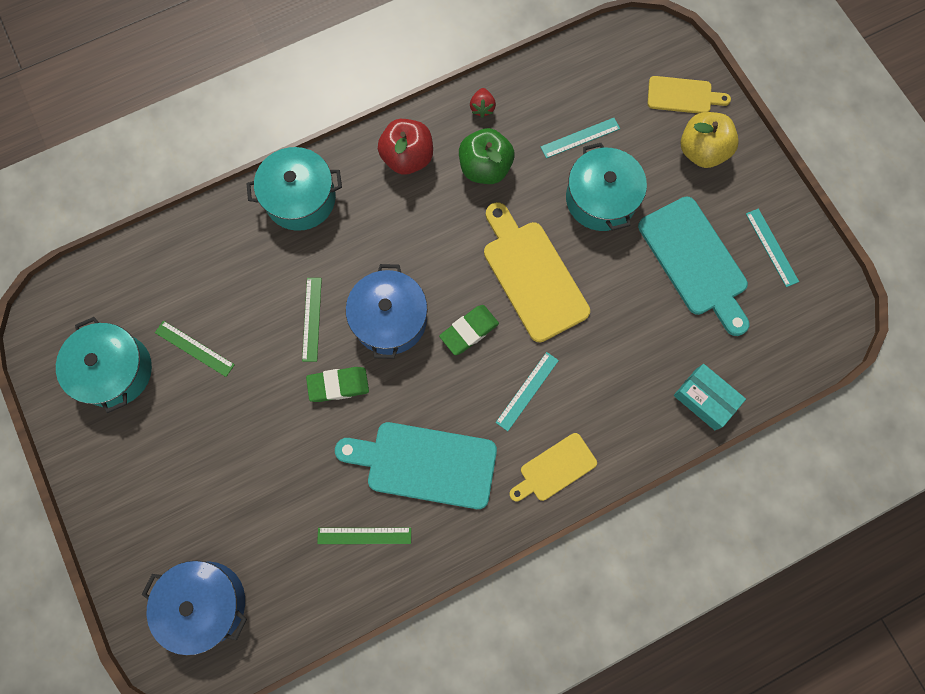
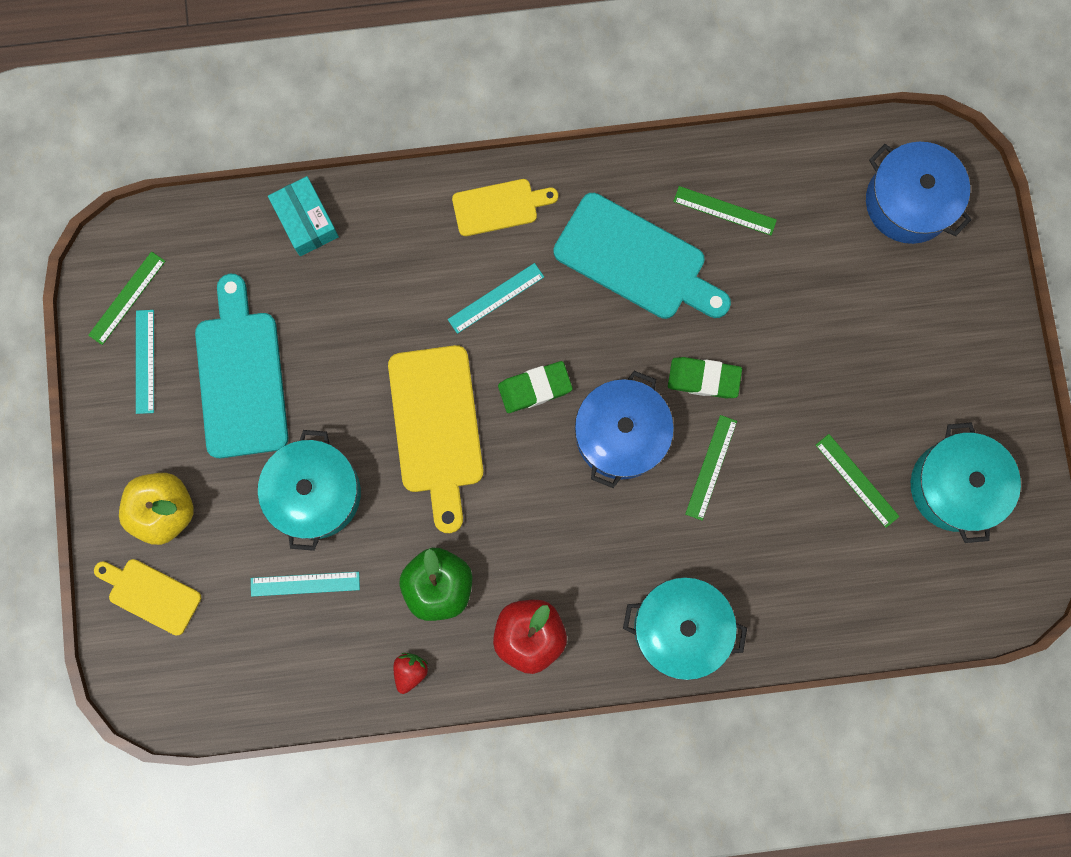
camera: 160 degrees left, 5 degrees up
(810, 289) = (127, 298): none -> green ruler

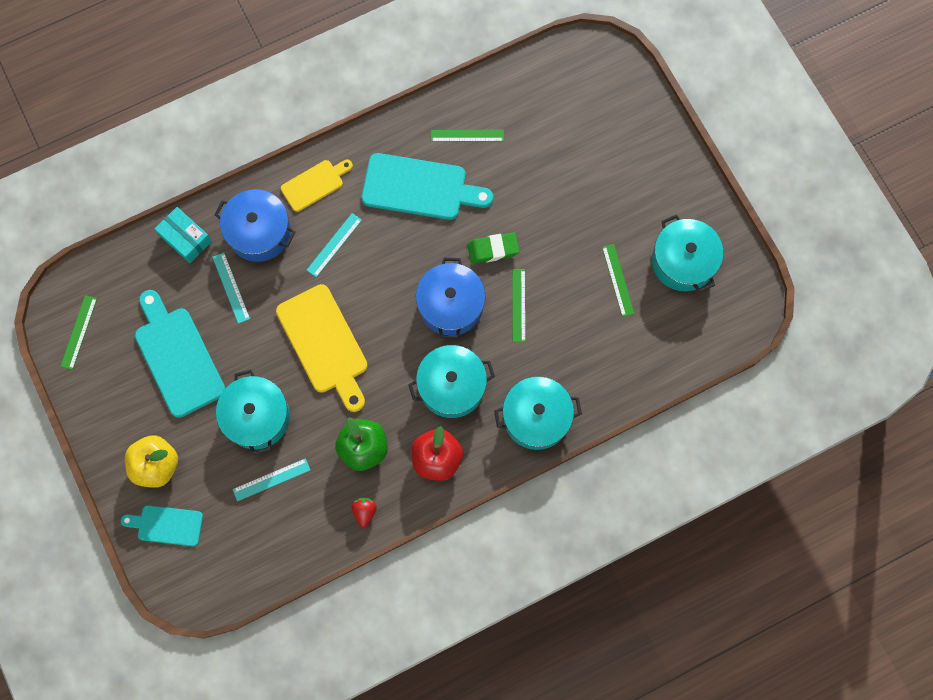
camera: 20 degrees left, 5 degrees down
(145, 361) = (106, 370): turquoise ruler -> turquoise ruler (231, 287)
(151, 594) = (166, 525): yellow cutting board -> turquoise cutting board
(535, 388) = (382, 295): green eraser -> none
(583, 545) = (452, 386): none -> turquoise pot
(857, 480) = (618, 280): green ruler -> green ruler turned 45 degrees clockwise
(908, 202) = (586, 89): blue pot -> blue pot (259, 232)

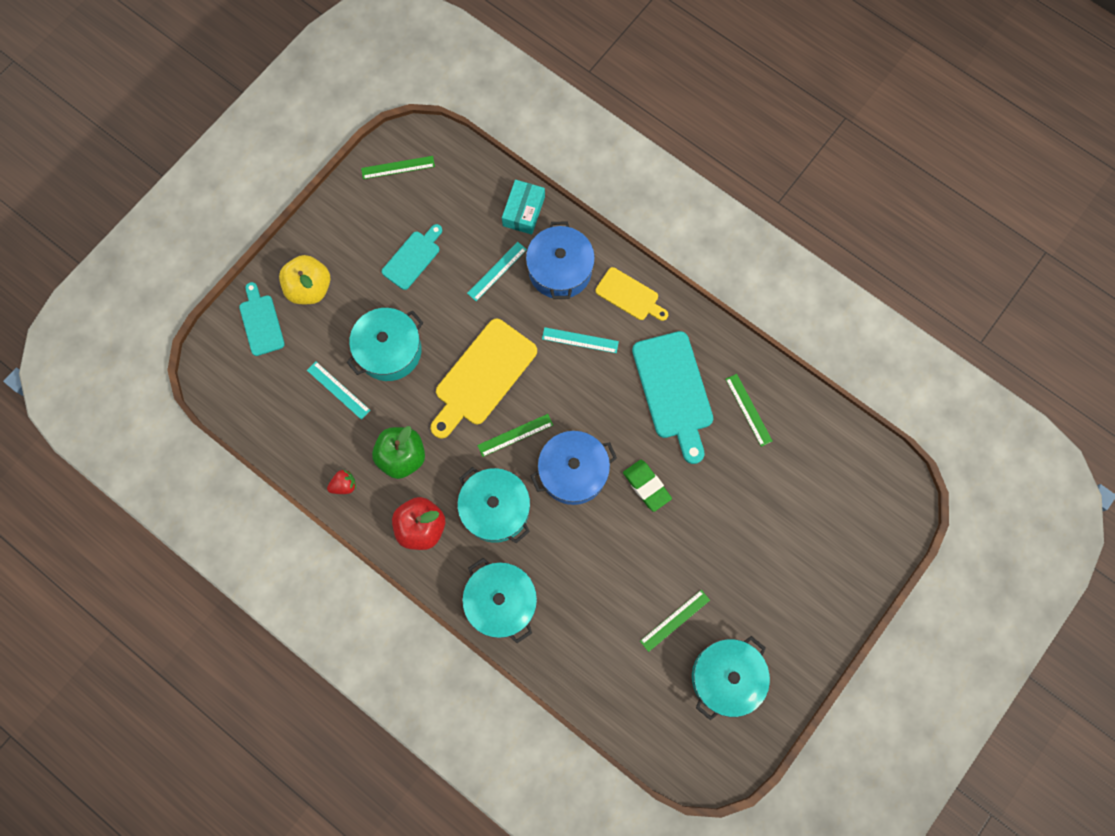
camera: 65 degrees right, 0 degrees up
(177, 357) = (413, 258): turquoise cutting board -> turquoise cutting board, size x0.58
(518, 305) = (603, 535): green ruler -> green ruler (515, 435)

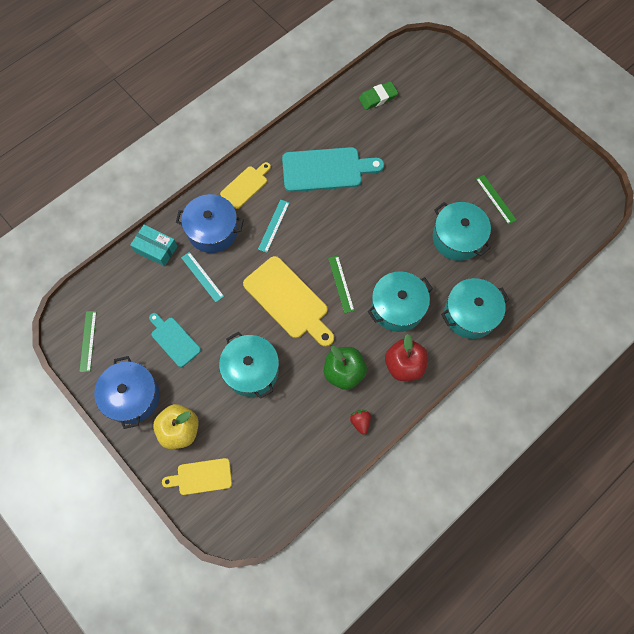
camera: 80 degrees left, 5 degrees down
(261, 322) = (201, 477): turquoise cutting board -> yellow cutting board
(338, 390) = (277, 416): turquoise ruler -> none
(573, 472) = (377, 247): blue pot -> blue pot (132, 396)
(646, 486) = (395, 200): green eraser -> green eraser (377, 98)
(726, 677) = (538, 175): turquoise pot -> turquoise pot (457, 238)
(748, 410) = (349, 125): green ruler -> none

